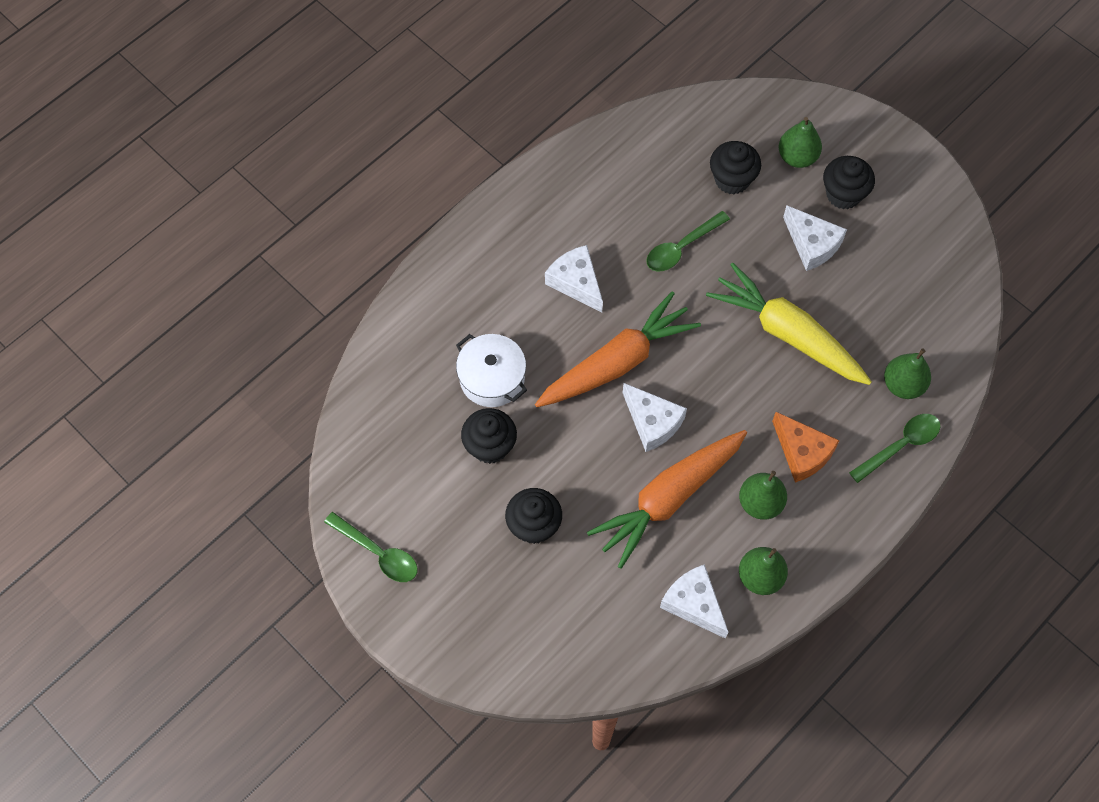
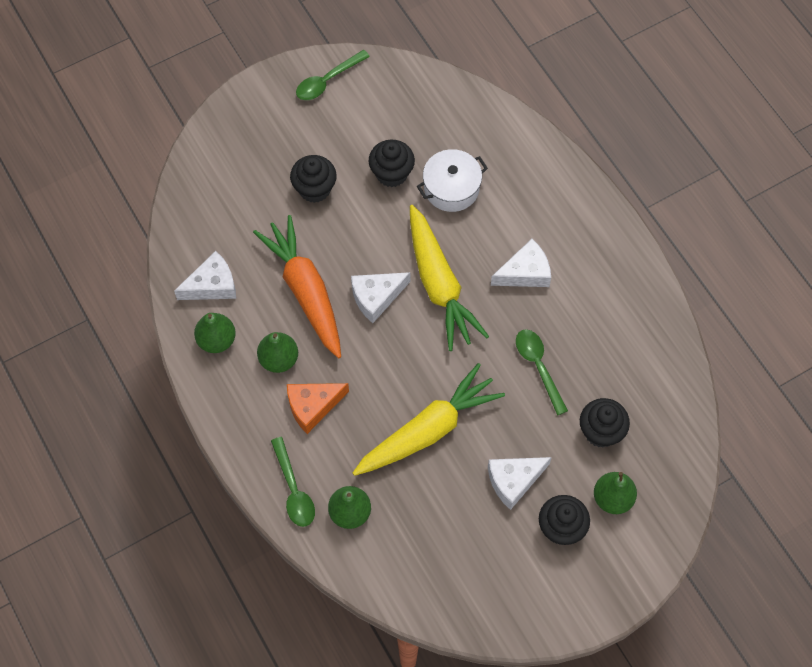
camera: 105 degrees right, 0 degrees up
(617, 362) = (439, 284): orange carrot -> yellow carrot

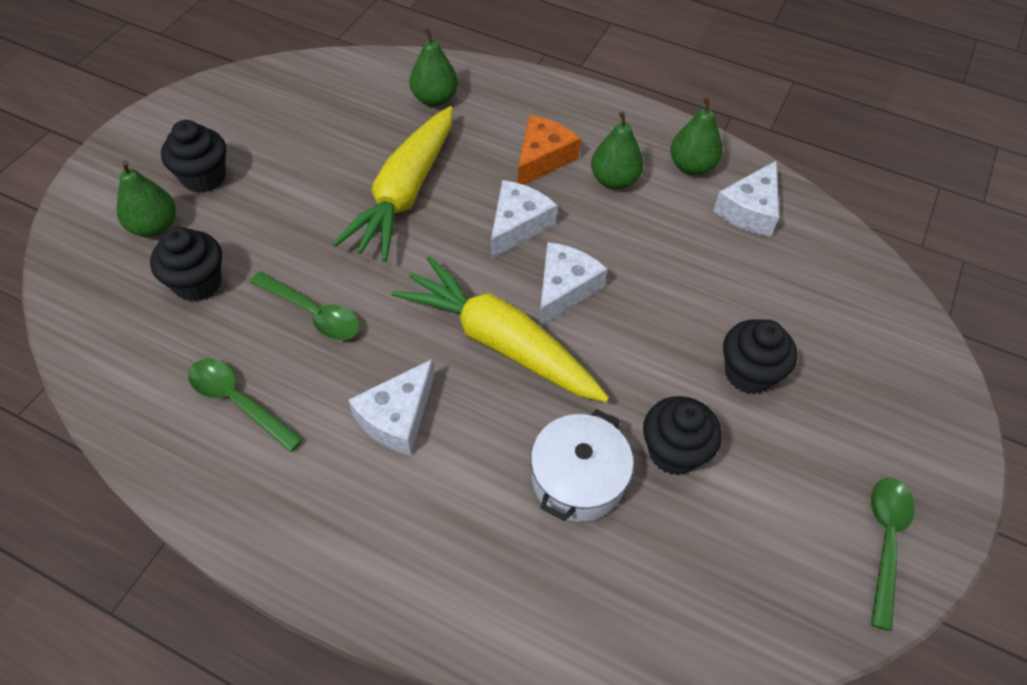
camera: 145 degrees right, 10 degrees down
(294, 490) = (502, 92): green spoon -> green spoon (238, 401)
(305, 291) = (648, 254): orange carrot -> none
(514, 481) = (280, 193): white cheese -> white cheese (517, 226)

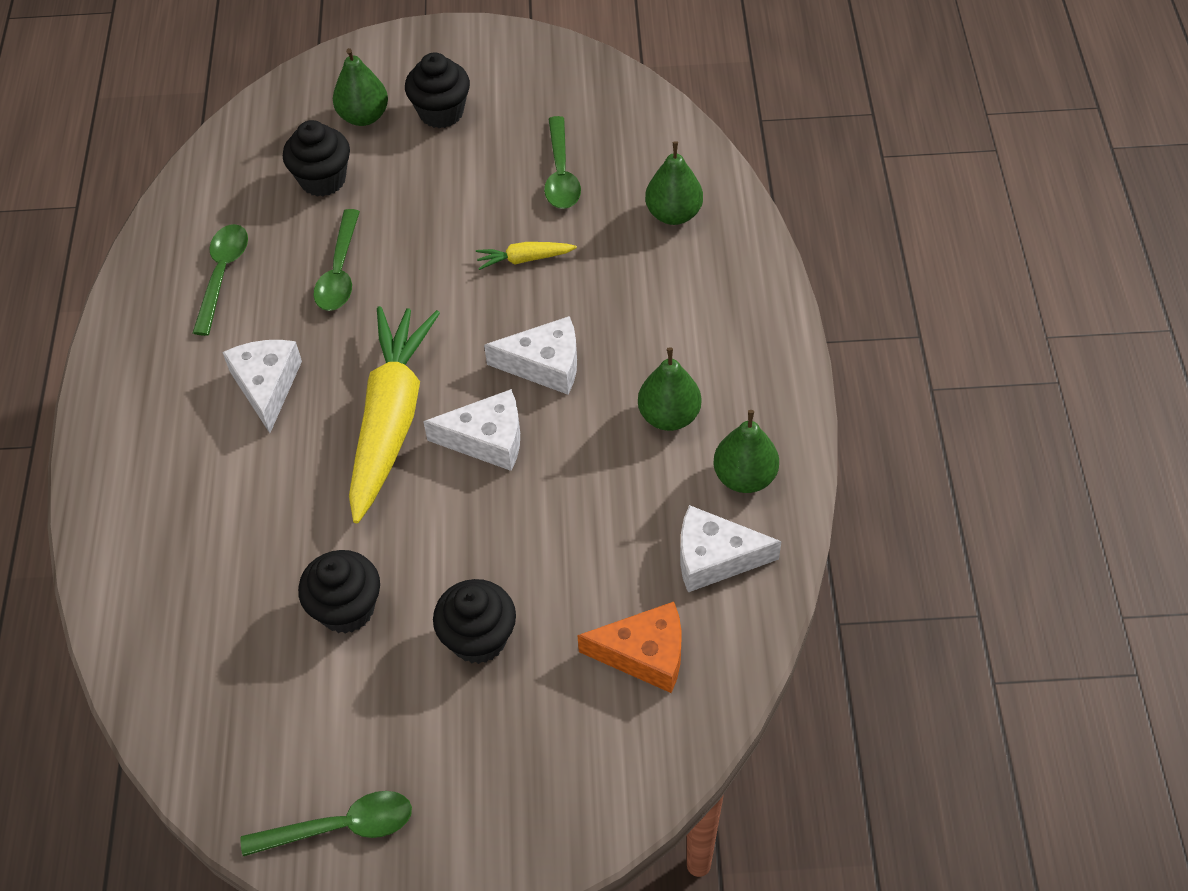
camera: 65 degrees right, 0 degrees up
(340, 138) = (561, 174): none -> green spoon
(397, 417) = (267, 386): white cheese -> white cheese turned 75 degrees clockwise
(405, 193) = (524, 259): yellow carrot -> yellow carrot, size x0.42
(542, 159) = (654, 342): orange cheese -> orange cheese (644, 654)
(578, 479) = (276, 545): white pot -> none

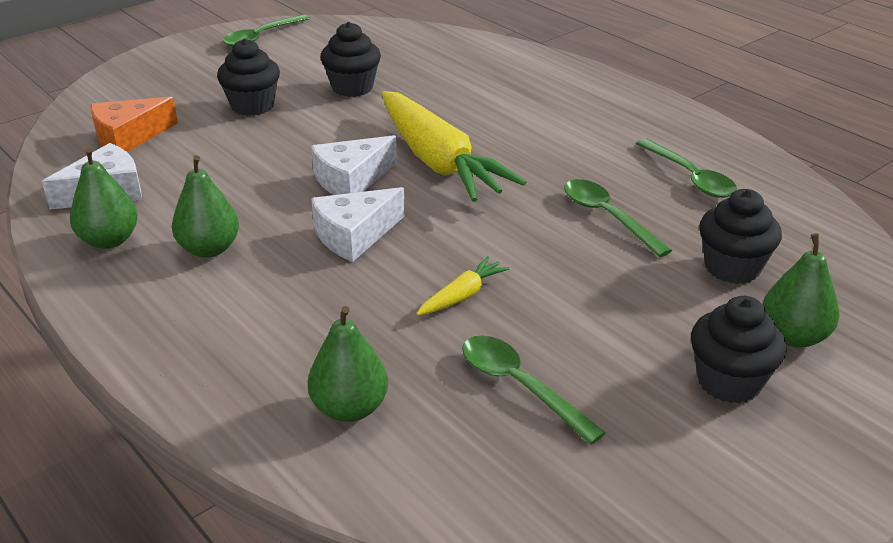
camera: 140 degrees right, 20 degrees down
(267, 386) = (552, 142): white cheese -> none

